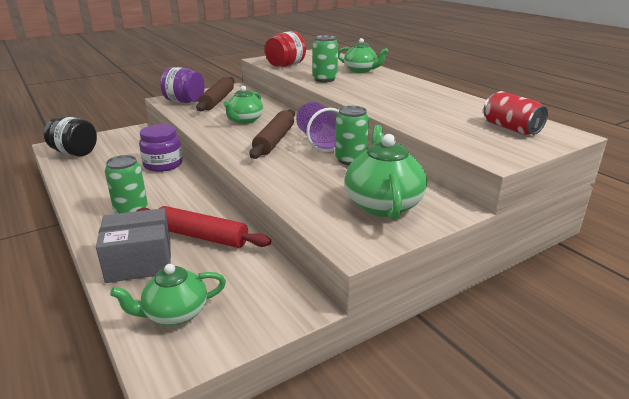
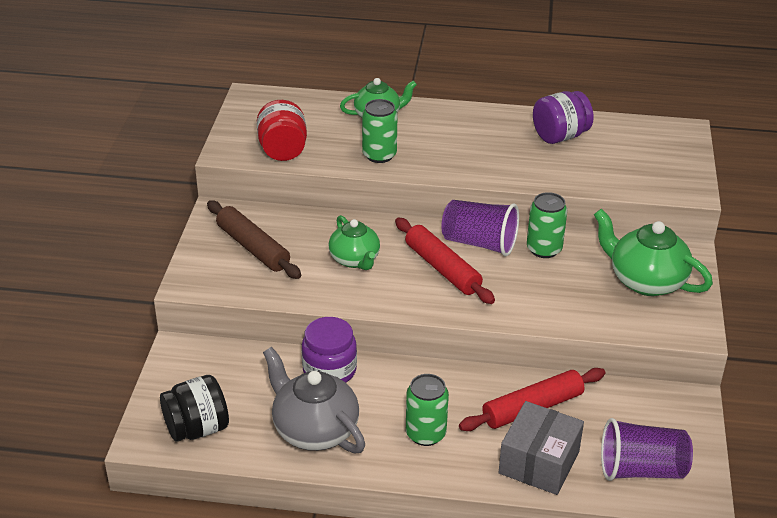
camera: 50 degrees left, 10 degrees up
(102, 178) = (314, 430): none -> grey teapot
(175, 313) = (641, 470): green teapot -> purple cup
(184, 101) = (220, 273): purple jar -> purple jar (560, 136)
(274, 141) = (442, 268): brown rolling pin -> red rolling pin
(511, 128) = (644, 145): red can -> none

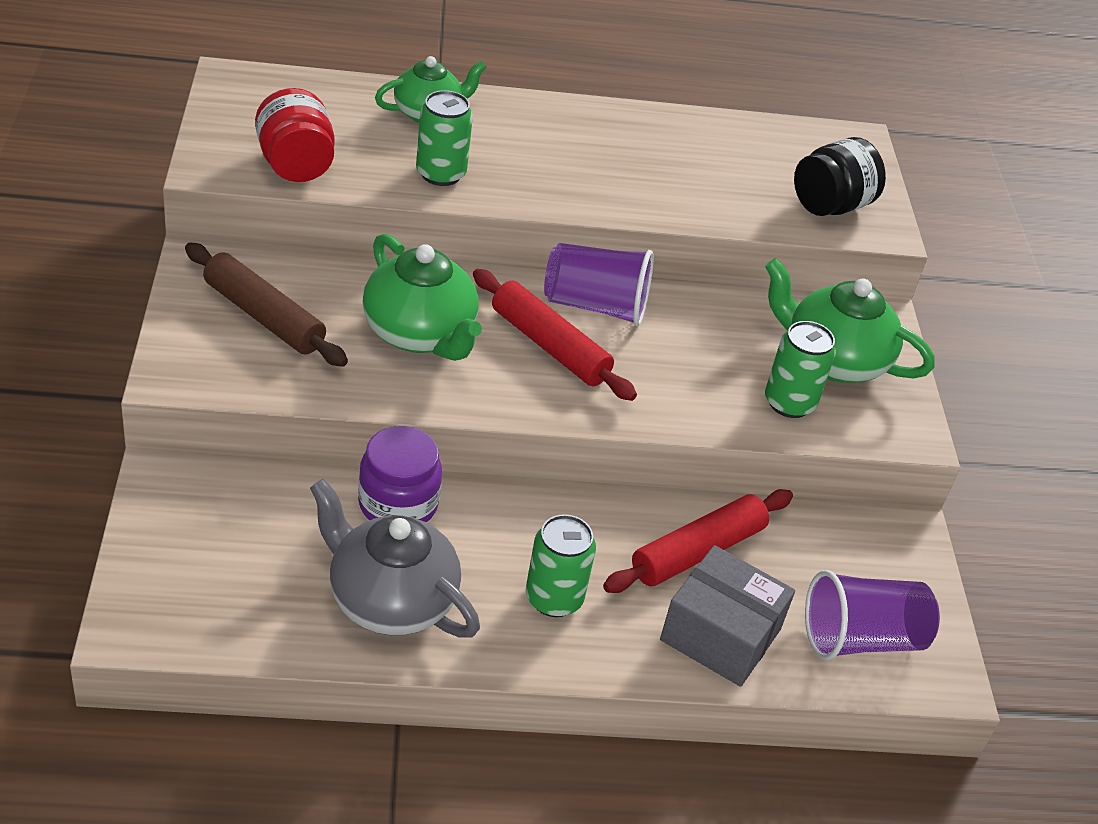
camera: 15 degrees left, 5 degrees up
(197, 428) = (210, 606): black jar -> black jar (830, 206)
(355, 260) = (420, 334): green teapot -> green teapot, size x1.50
(539, 462) = (720, 634): grey box -> grey box turned 75 degrees counterclockwise
(544, 249) = (687, 314): green can -> green can (789, 403)
(560, 136) = (692, 147): purple jar -> none

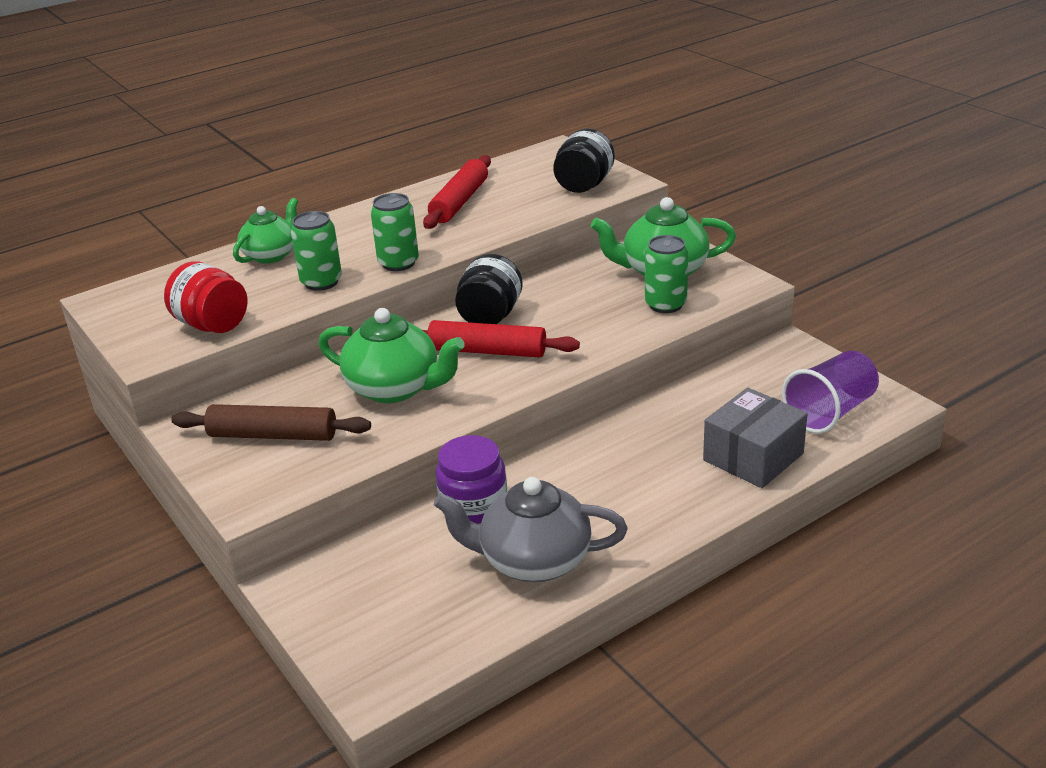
camera: 25 degrees left, 10 degrees down
(554, 598) = (634, 497): green can -> green can (398, 263)
(595, 306) = (490, 316): purple cup -> black jar
(697, 551) = (688, 422): red rolling pin -> red rolling pin (459, 202)
(720, 634) = (753, 457): grey box -> grey box turned 45 degrees counterclockwise

